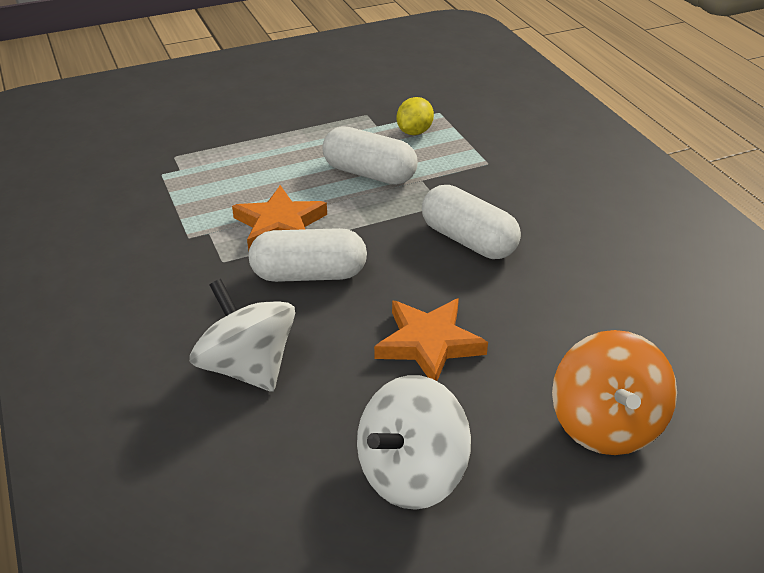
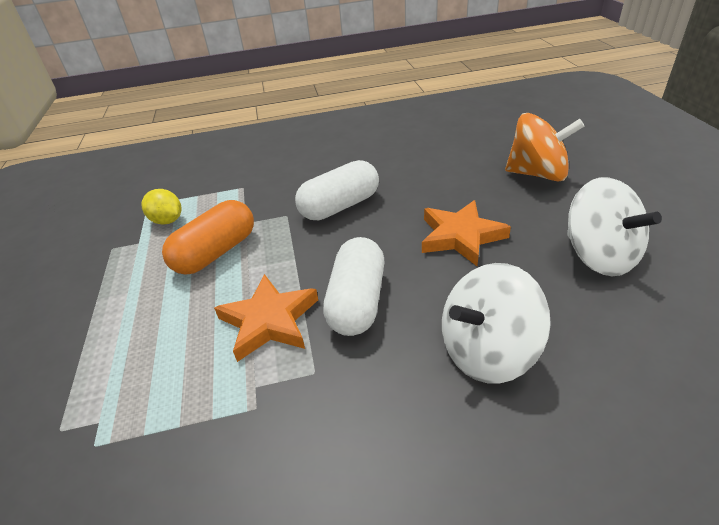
camera: 75 degrees left, 0 degrees up
(369, 173) = (216, 252): white capsule -> orange capsule

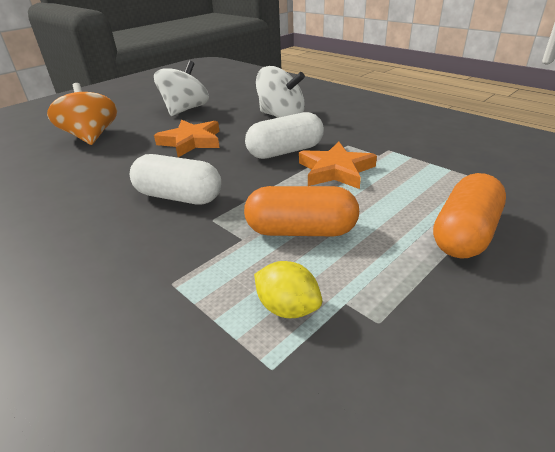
camera: 125 degrees left, 5 degrees down
(84, 343) = (464, 234): none -> orange capsule
(167, 221) = (288, 308): yellow lemon -> yellow lemon turned 60 degrees counterclockwise

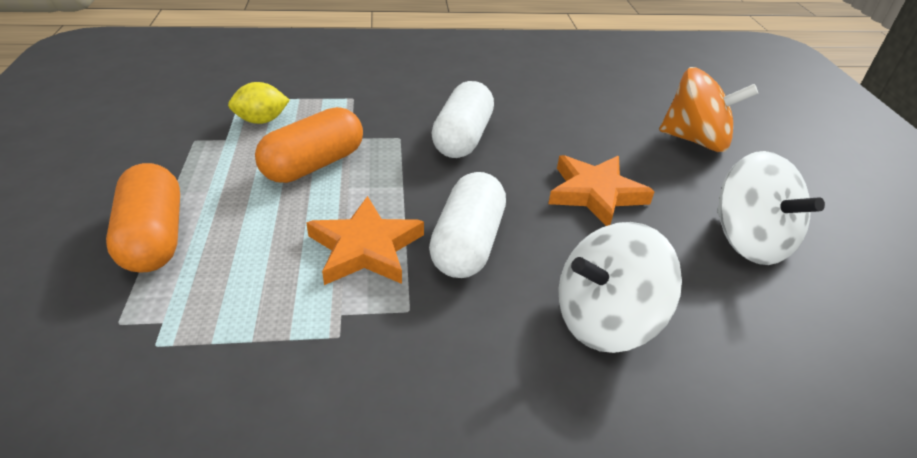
camera: 125 degrees right, 5 degrees up
(179, 197) = (462, 138): white capsule -> white capsule turned 45 degrees counterclockwise

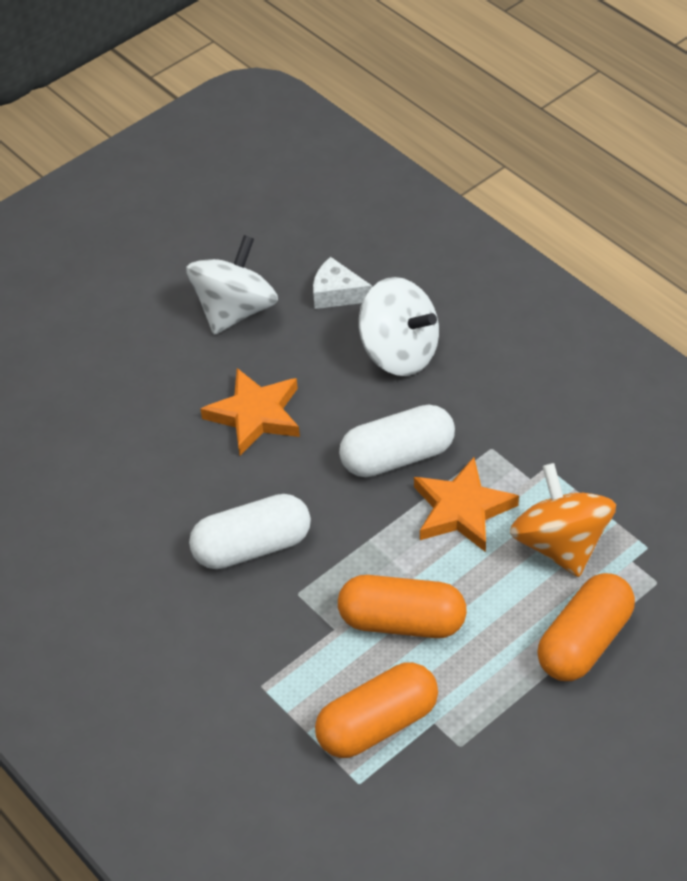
camera: 120 degrees left, 10 degrees up
(261, 120) = (377, 724): yellow lemon -> orange capsule
(695, 140) = (94, 385): orange spinning top -> orange spinning top (560, 544)
(737, 322) = (337, 294): none -> white cheese

